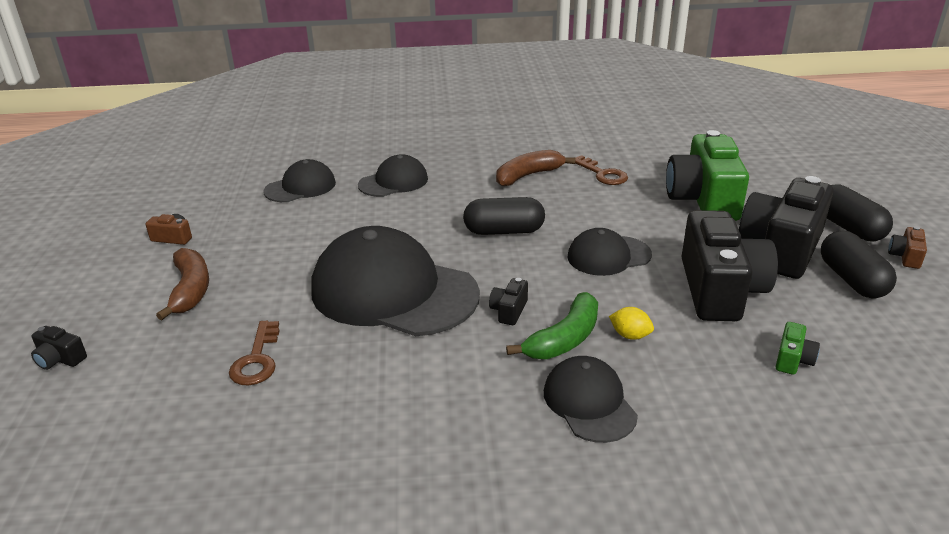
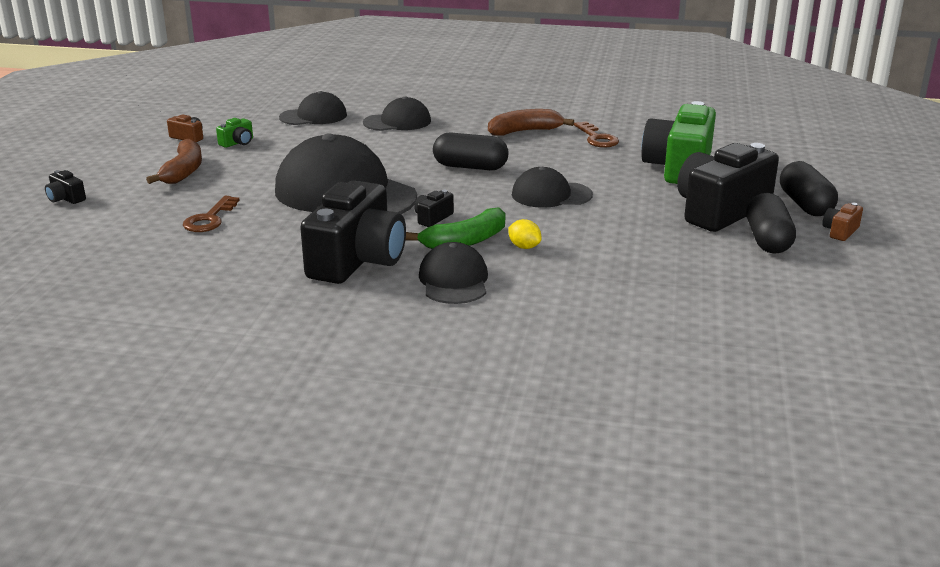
camera: 15 degrees right, 5 degrees down
(720, 290) = (633, 230): black camera -> black camera (357, 260)
(793, 359) = (655, 281): green camera -> green camera (237, 143)

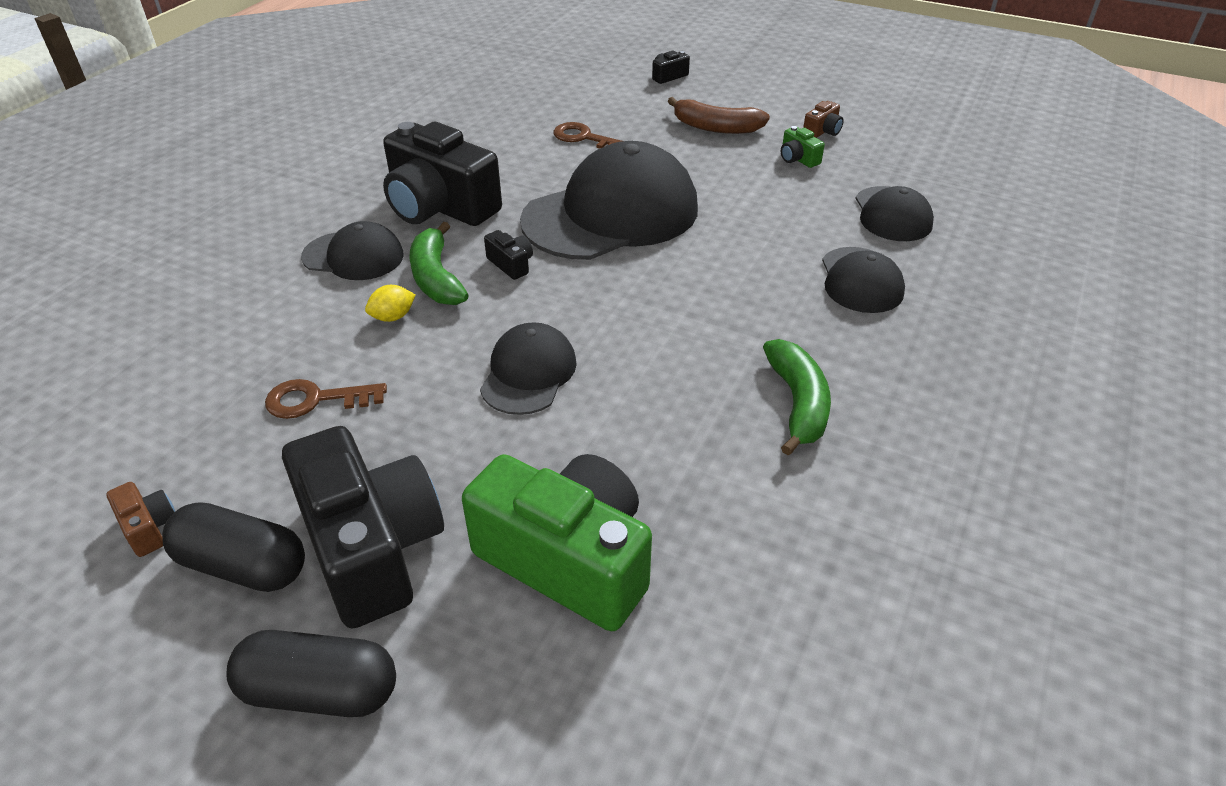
camera: 105 degrees right, 15 degrees up
(470, 167) = (659, 319): black capsule -> none
(524, 131) = (797, 403): brown banana -> green banana
(597, 138) = (745, 488): brown key -> brown key (316, 400)
(840, 231) = (194, 690): brown camera -> brown camera (149, 527)

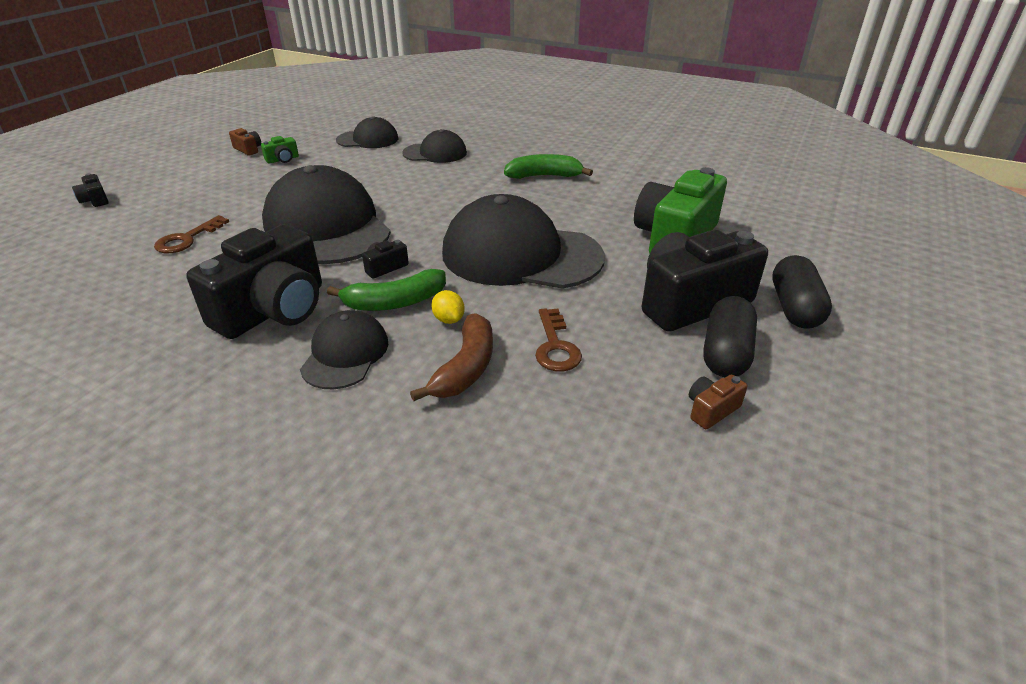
camera: 90 degrees left, 5 degrees down
(528, 373) = (521, 255): black cap -> black cap, size x1.93
(716, 127) = (213, 184): brown banana -> brown banana (466, 368)

